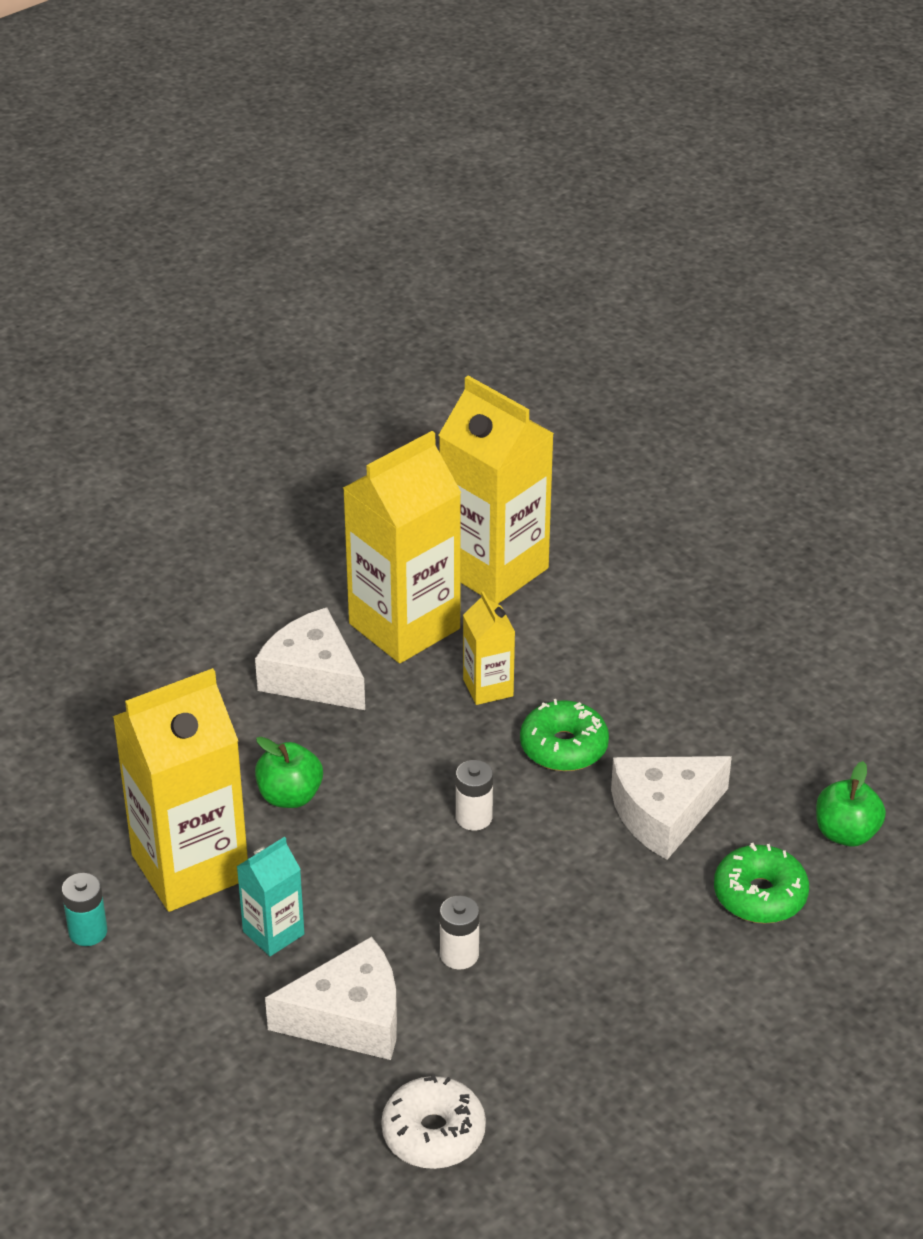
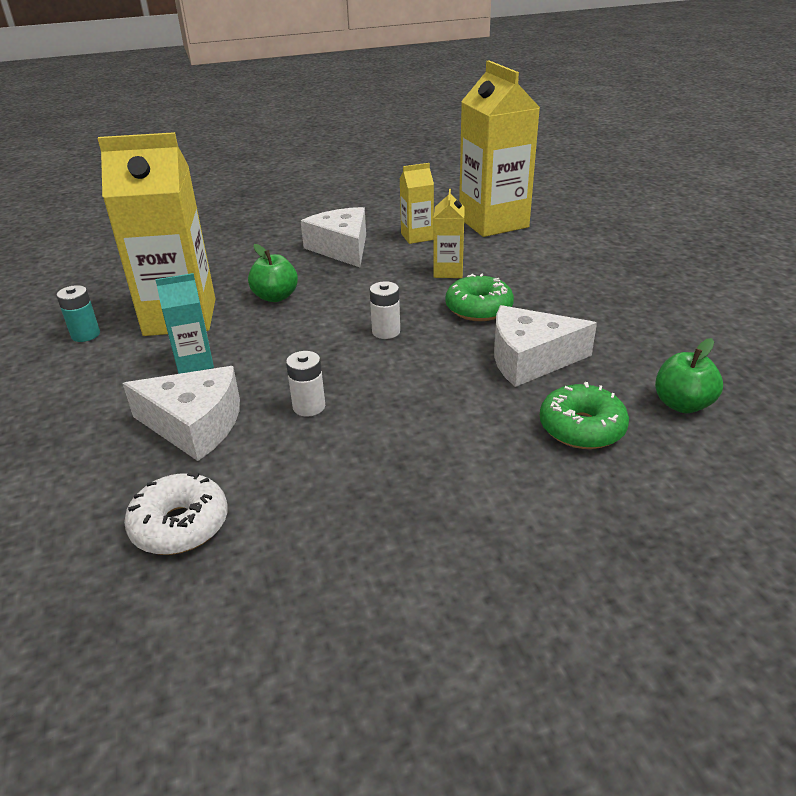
camera: 25 degrees right, 5 degrees down
(404, 626) = (417, 237): yellow carton -> yellow carton, size x0.48

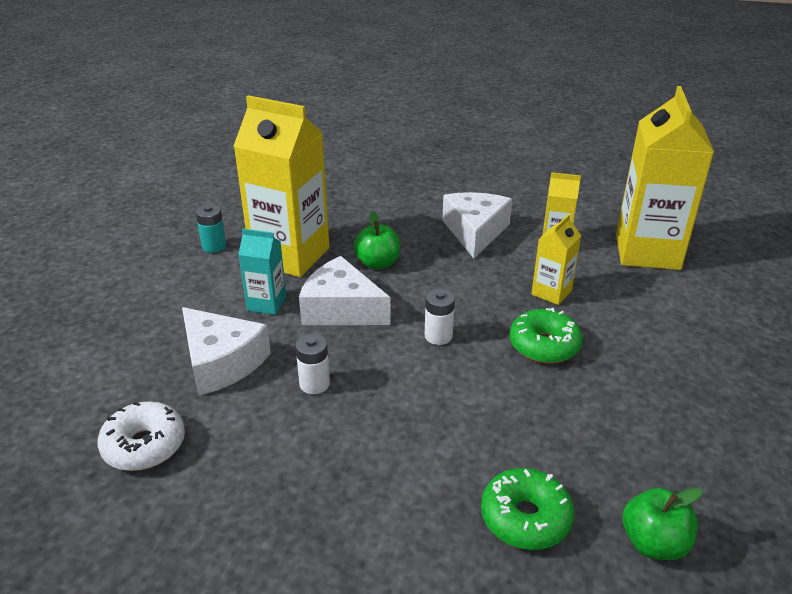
camera: 30 degrees right, 0 degrees up
(530, 359) = (543, 421): white cheese -> white cheese (341, 309)

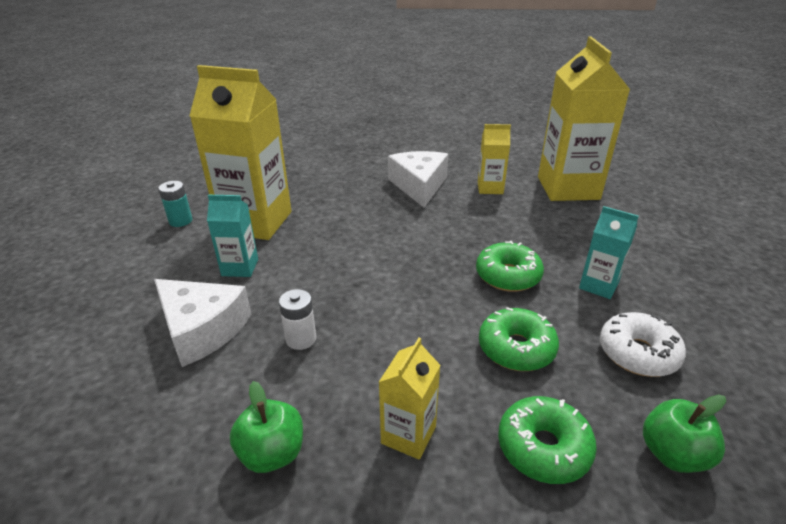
camera: 10 degrees left, 0 degrees up
(144, 445) = (127, 430): white donut -> white donut (638, 353)
(341, 309) = (313, 264): white cheese -> none
(377, 263) = (339, 220): green apple -> green apple (272, 453)
(438, 336) = (410, 278): white battery -> none
(529, 421) = (516, 348): none -> green donut
(551, 292) = (499, 229): yellow carton -> yellow carton (408, 435)
(641, 368) = (598, 285): none -> turquoise carton

